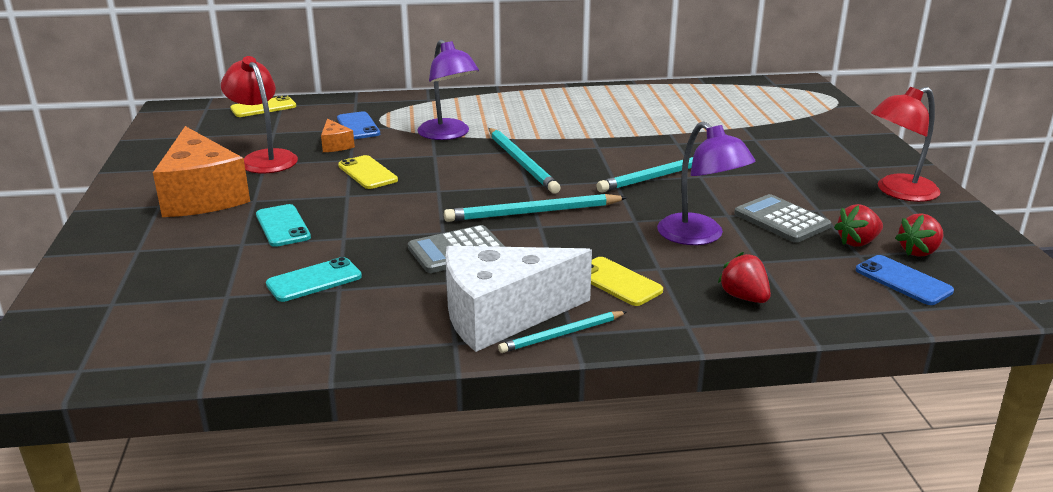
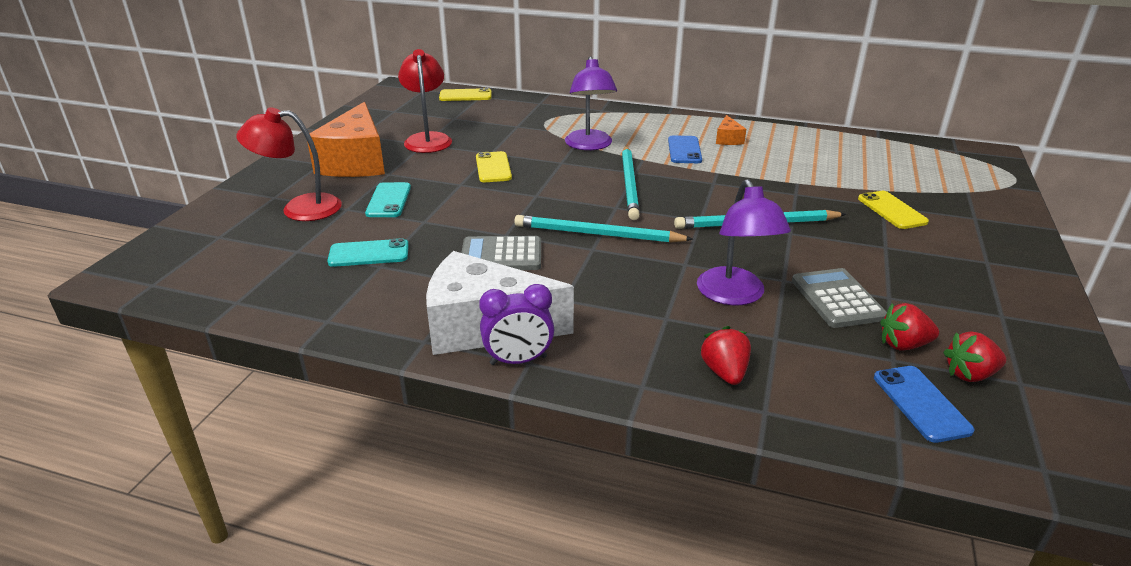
camera: 25 degrees right, 5 degrees up
(335, 145) = (490, 138): orange cheese -> orange cheese (728, 139)
(358, 126) = (522, 124): blue phone -> blue phone (684, 150)
(562, 335) = (518, 360): turquoise pencil -> purple clock
(617, 282) = (614, 322): yellow phone -> yellow phone (892, 210)
(898, 192) = (1003, 298): red lamp -> red lamp (299, 208)

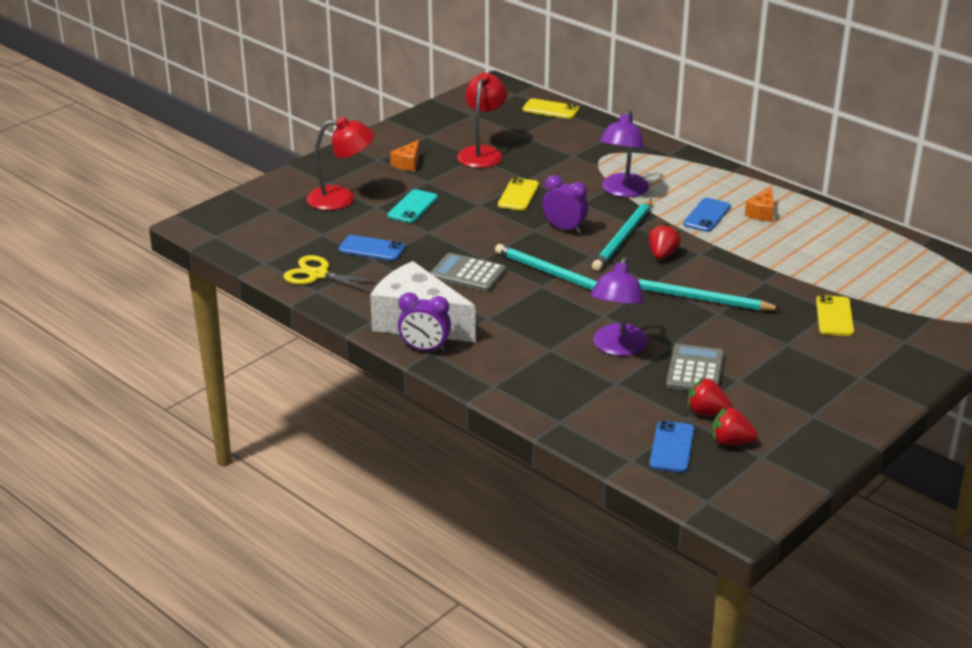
camera: 25 degrees right, 0 degrees up
(299, 208) = (341, 198): red lamp -> red lamp turned 150 degrees clockwise
(318, 300) = (318, 275): none -> yellow scissors
(356, 162) = (407, 164): orange cheese -> orange cheese, size x0.43
(369, 254) = (371, 249): turquoise phone -> blue phone
(565, 188) = (564, 229): none -> purple clock
(724, 372) = (556, 393): red strawberry -> red strawberry (662, 255)

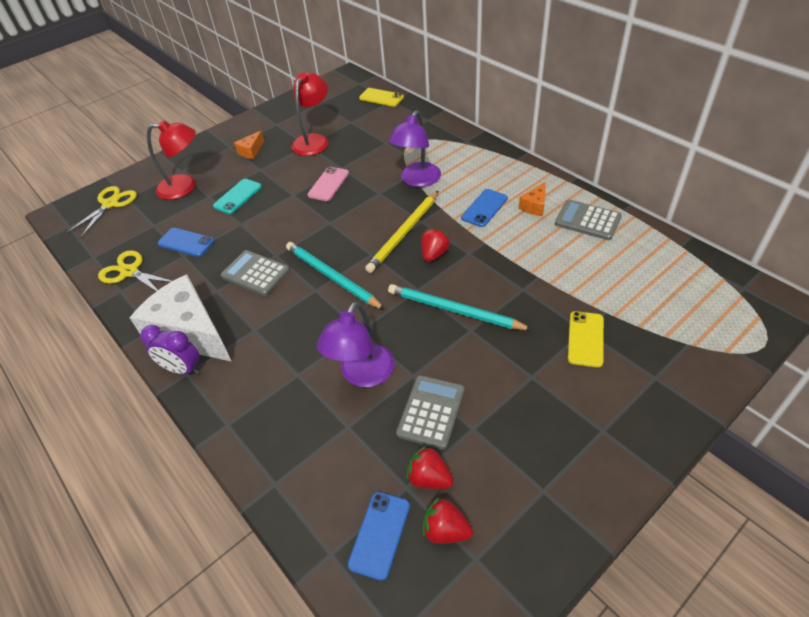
camera: 10 degrees right, 15 degrees up
(255, 215) = (110, 204): none -> yellow scissors
(518, 195) = (328, 184): yellow phone -> pink phone
(564, 229) = (355, 222): purple clock -> none
(623, 238) = (404, 233): turquoise pencil -> yellow pencil
(821, 225) = (587, 220): none -> grey calculator

